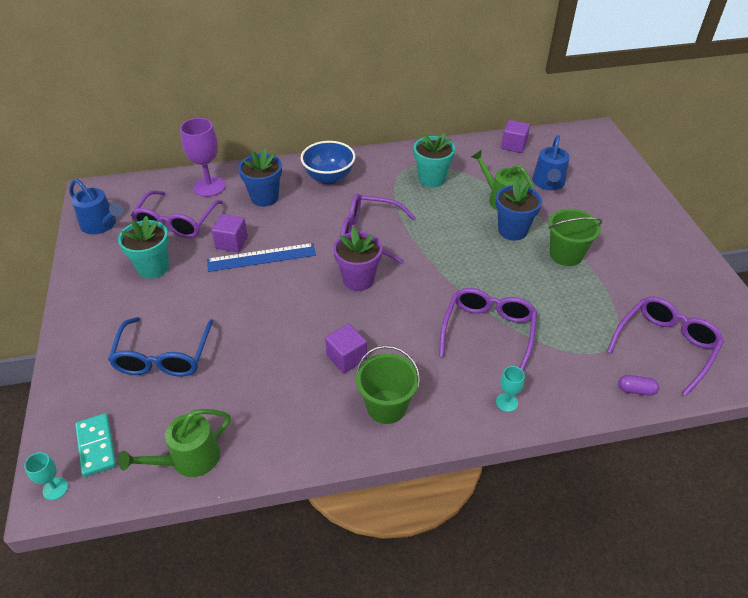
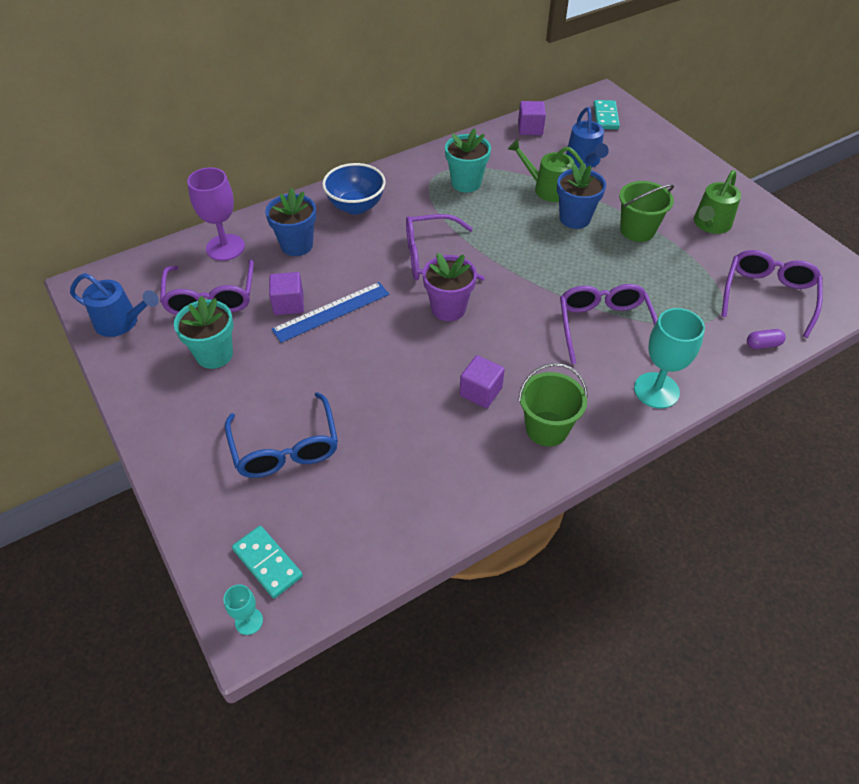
camera: 20 degrees left, 5 degrees up
(189, 459) = (377, 543): green watering can -> green watering can (710, 224)
(506, 402) = (656, 390): turquoise goblet -> turquoise goblet, size x2.00
(589, 149) = (605, 117): none -> turquoise domino

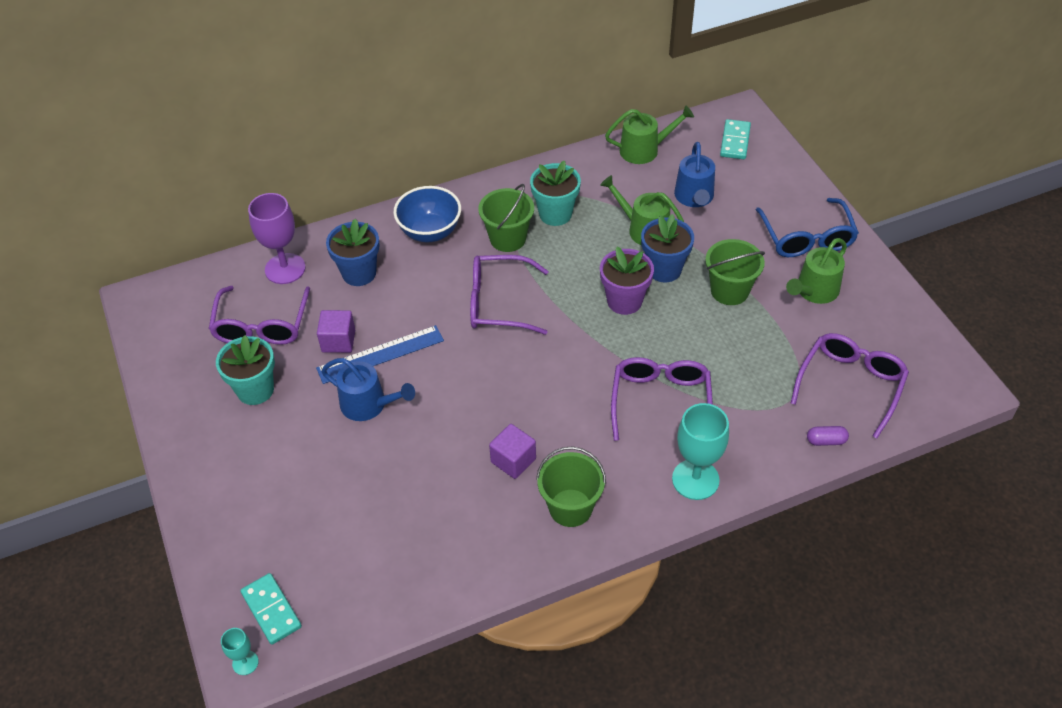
camera: 10 degrees right, 0 degrees up
(121, 322) = (169, 344): blue watering can -> blue watering can (368, 404)
(285, 448) = (308, 497): blue glasses -> blue glasses (807, 238)
(428, 206) = (508, 238): none -> green bucket
(448, 308) = (501, 363): purple flower pot -> purple flower pot (624, 301)
(530, 128) = (644, 150): purple cube -> green watering can

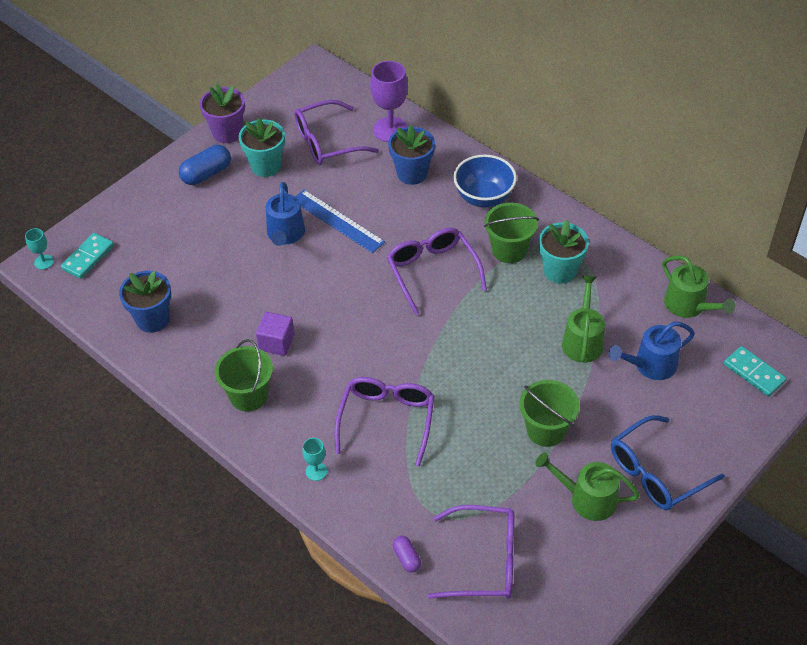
camera: 65 degrees right, 0 degrees up
(225, 449) = (206, 174): none -> blue capsule
(338, 341) = (336, 191): purple cube -> none
(624, 301) = (486, 356): purple flower pot -> purple flower pot (227, 133)
(660, 401) = (387, 420): purple glasses -> purple glasses turned 60 degrees counterclockwise
(664, 269) = (542, 372): blue flower pot -> blue flower pot (153, 319)
(695, 479) = (316, 471): turquoise goblet -> turquoise goblet, size x0.50
(735, 141) = (754, 373): turquoise domino -> turquoise domino turned 60 degrees clockwise

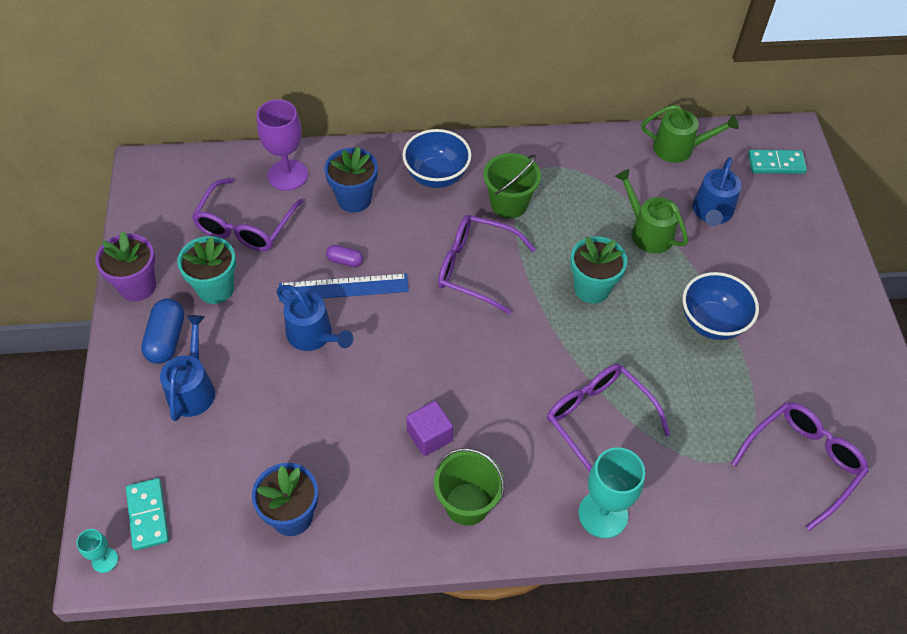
camera: 50 degrees left, 5 degrees up
(187, 211) = (192, 389): none -> blue watering can
(316, 471) = (603, 514): turquoise goblet -> turquoise goblet, size x2.00
(407, 558) = (754, 516): purple capsule -> purple capsule (345, 261)
(546, 430) = (712, 322): green bucket -> blue bowl
(560, 271) = (565, 191): turquoise flower pot -> turquoise flower pot (591, 288)
(587, 499) = (801, 348): green watering can -> none
(656, 473) = (814, 289): blue glasses -> none

